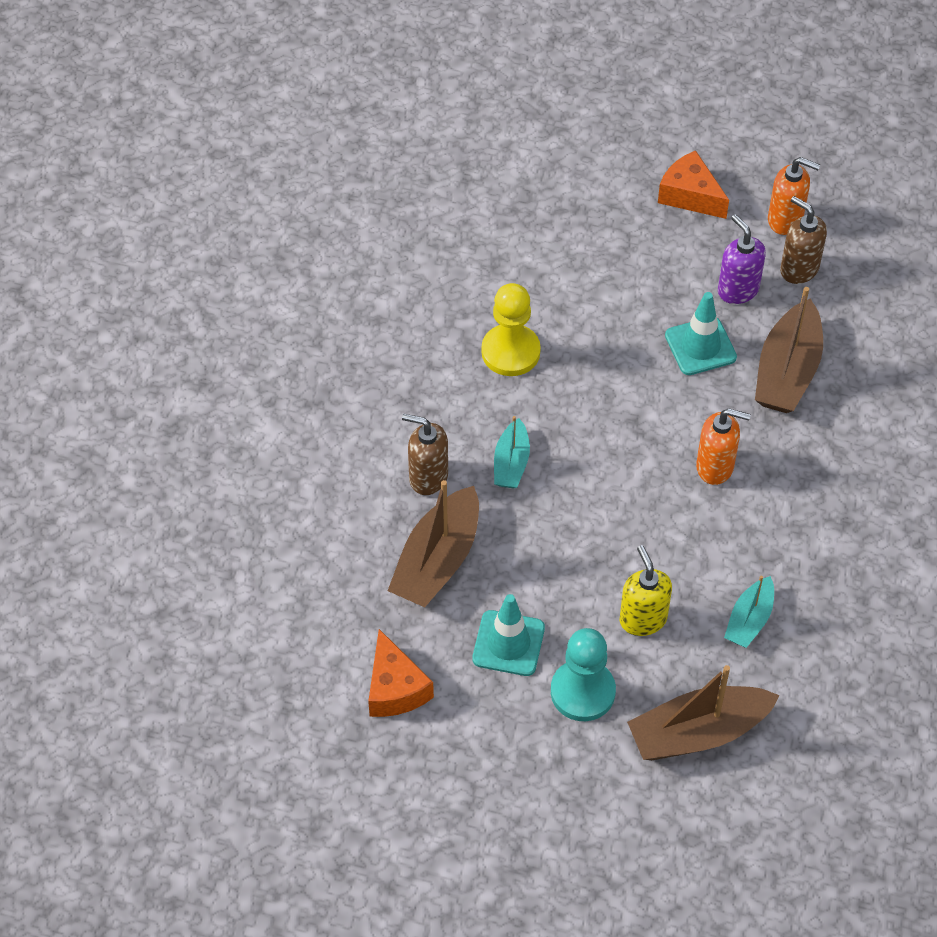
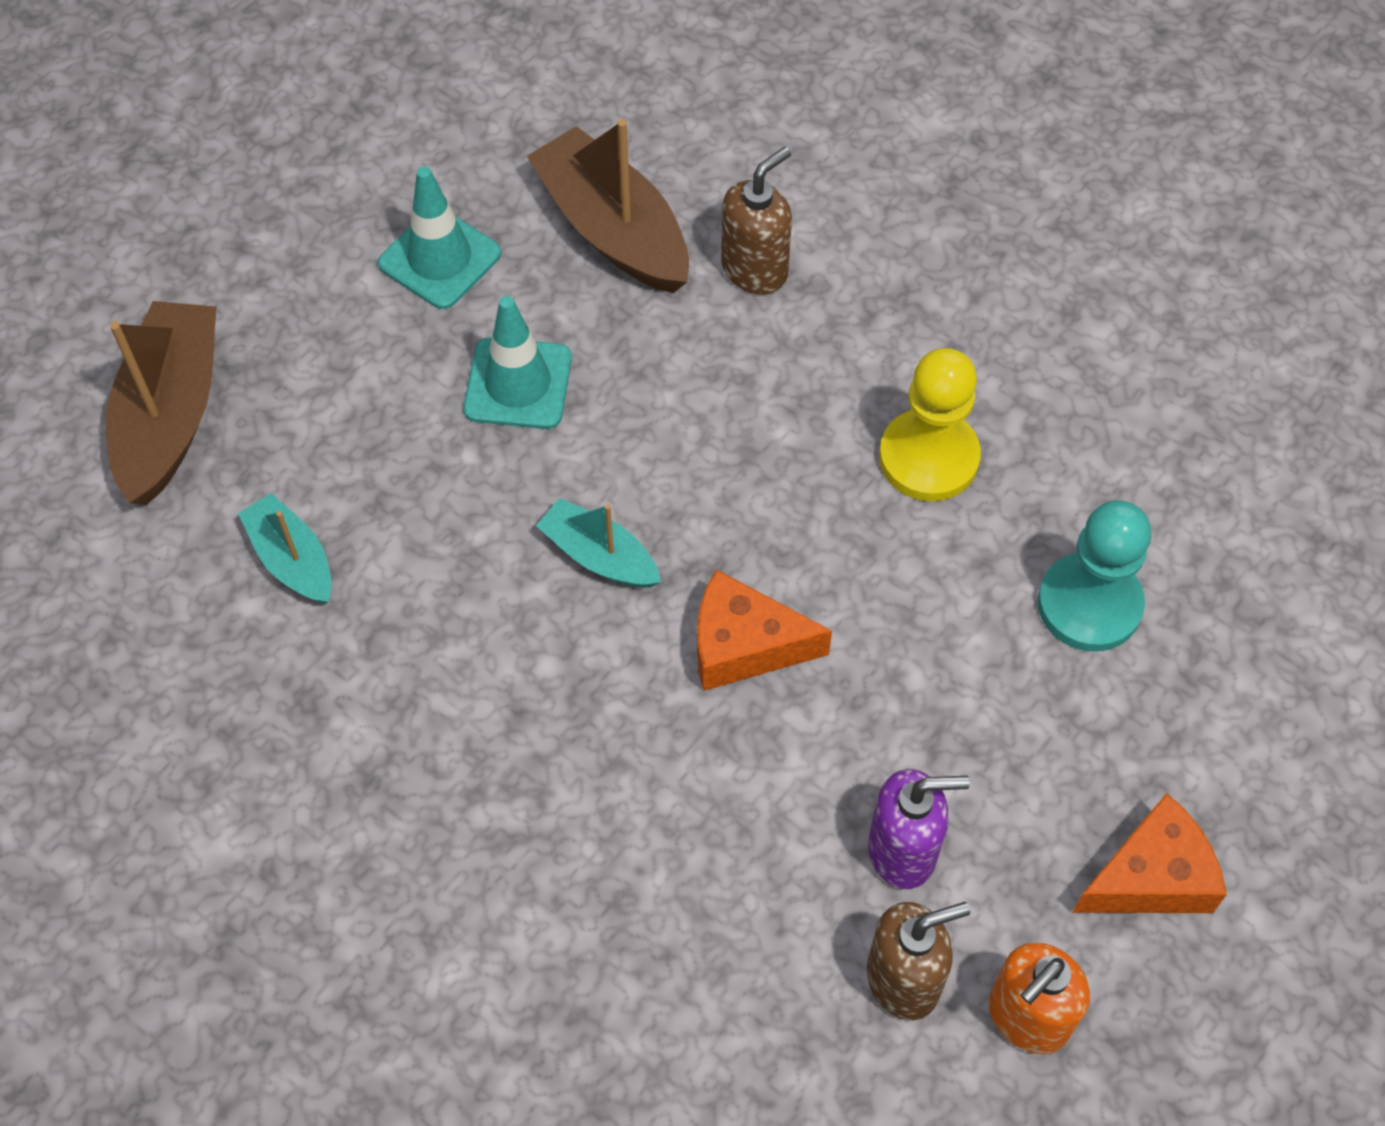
camera: 115 degrees right, 5 degrees up
(395, 688) = (453, 117): orange cheese -> orange cheese (744, 645)
(511, 463) = (725, 377): turquoise boat -> turquoise boat (600, 556)
(582, 692) = (316, 311): turquoise pawn -> turquoise pawn (1089, 604)
(643, 619) = (378, 427): yellow soap dispenser -> none
(700, 346) = (811, 732): turquoise traffic cone -> turquoise traffic cone (518, 384)
(715, 467) = (572, 641): orange soap dispenser -> none
(787, 371) = (696, 843): brown boat -> none

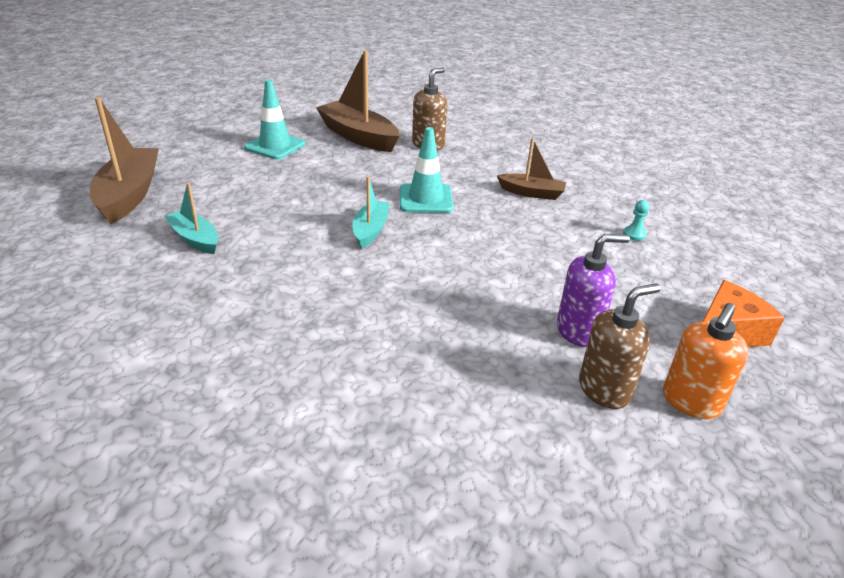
camera: 10 degrees left, 25 degrees down
(518, 384) = (318, 179): turquoise traffic cone -> turquoise traffic cone (425, 199)
(600, 556) = (370, 230): turquoise boat -> turquoise boat turned 75 degrees clockwise
(744, 645) = (458, 257): orange cheese -> none
(928, 458) = (531, 193): yellow pawn -> brown boat
(1089, 604) = (634, 234): turquoise pawn -> turquoise pawn, size x0.40

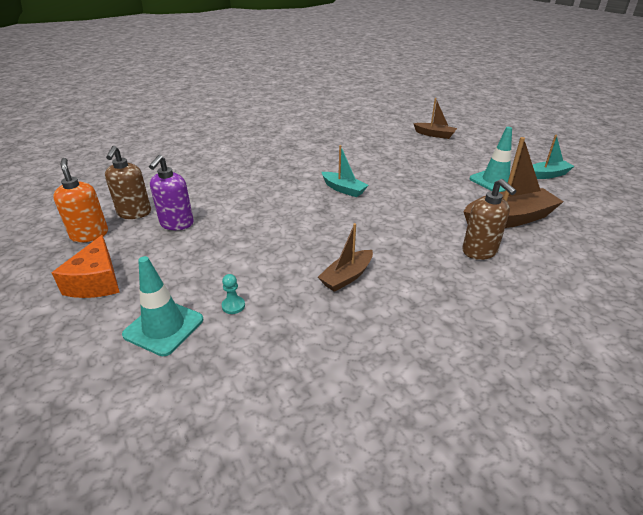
camera: 120 degrees right, 0 degrees up
(129, 195) = (434, 135): brown boat -> brown boat, size x0.58
(195, 239) = (372, 144): turquoise boat -> turquoise boat (547, 175)
(425, 199) = (371, 220): turquoise traffic cone -> turquoise traffic cone (164, 327)

